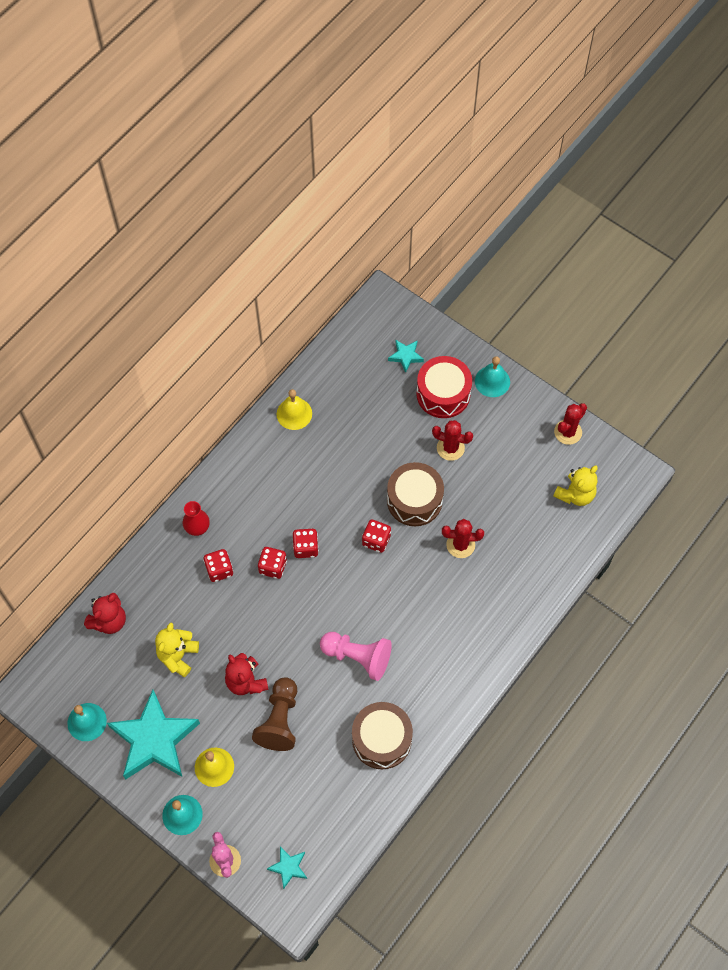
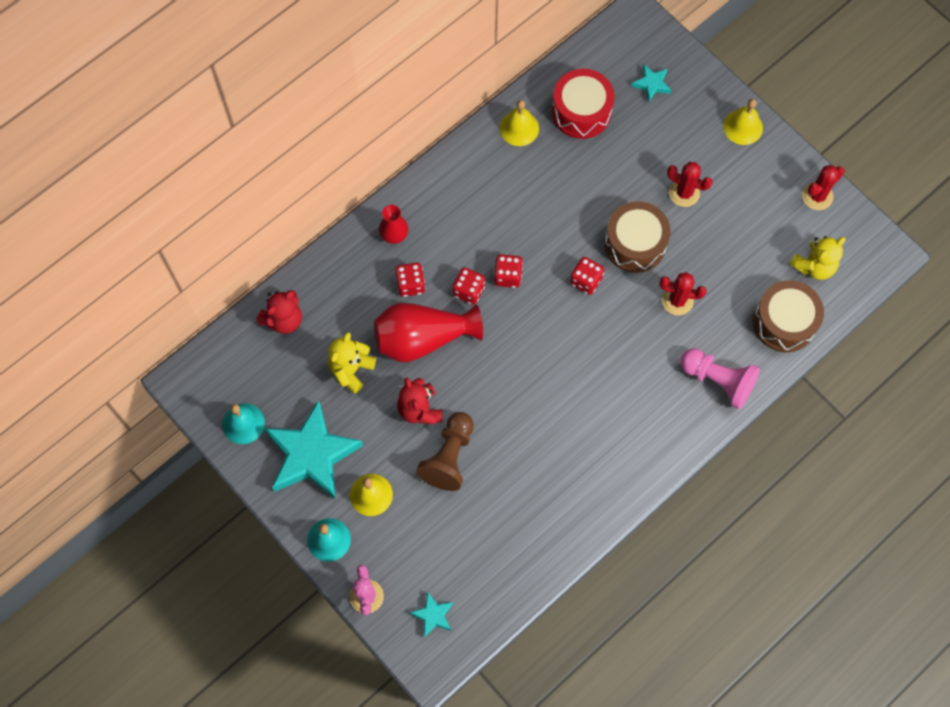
camera: 10 degrees right, 5 degrees up
(238, 617) = (423, 338): none -> red vase
(358, 657) = (544, 403): pink pawn -> pink pawn (718, 381)
(381, 739) = (556, 496): brown drum -> brown drum (784, 322)
(443, 394) = (686, 132): red drum -> red drum (581, 111)
(492, 381) = (743, 127): turquoise bell -> yellow bell

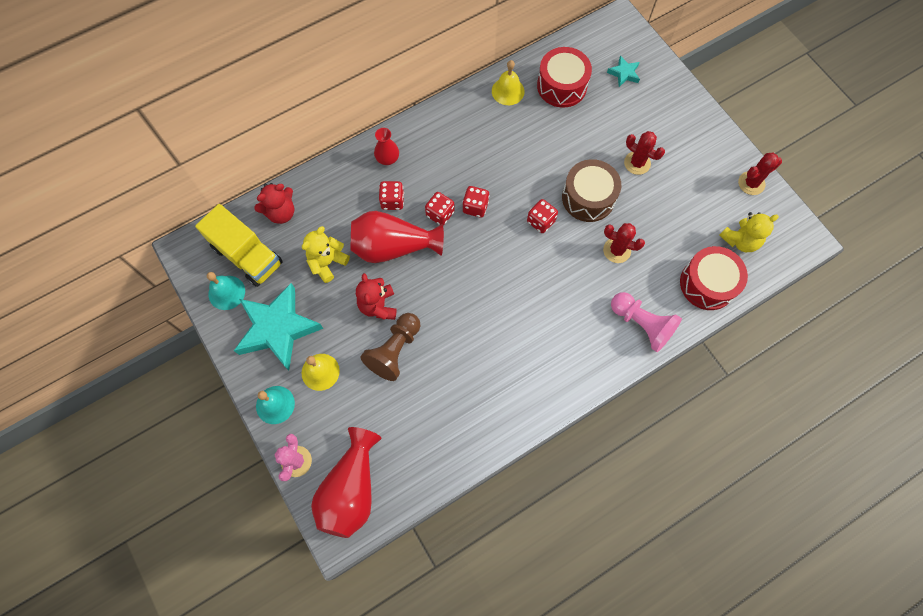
camera: 10 degrees right, 0 degrees up
(257, 376) = (247, 255): none -> yellow truck
(433, 615) = (351, 489): turquoise star -> red vase
(743, 127) = (695, 118): yellow bell -> none
(784, 322) = (707, 284): brown drum -> red drum

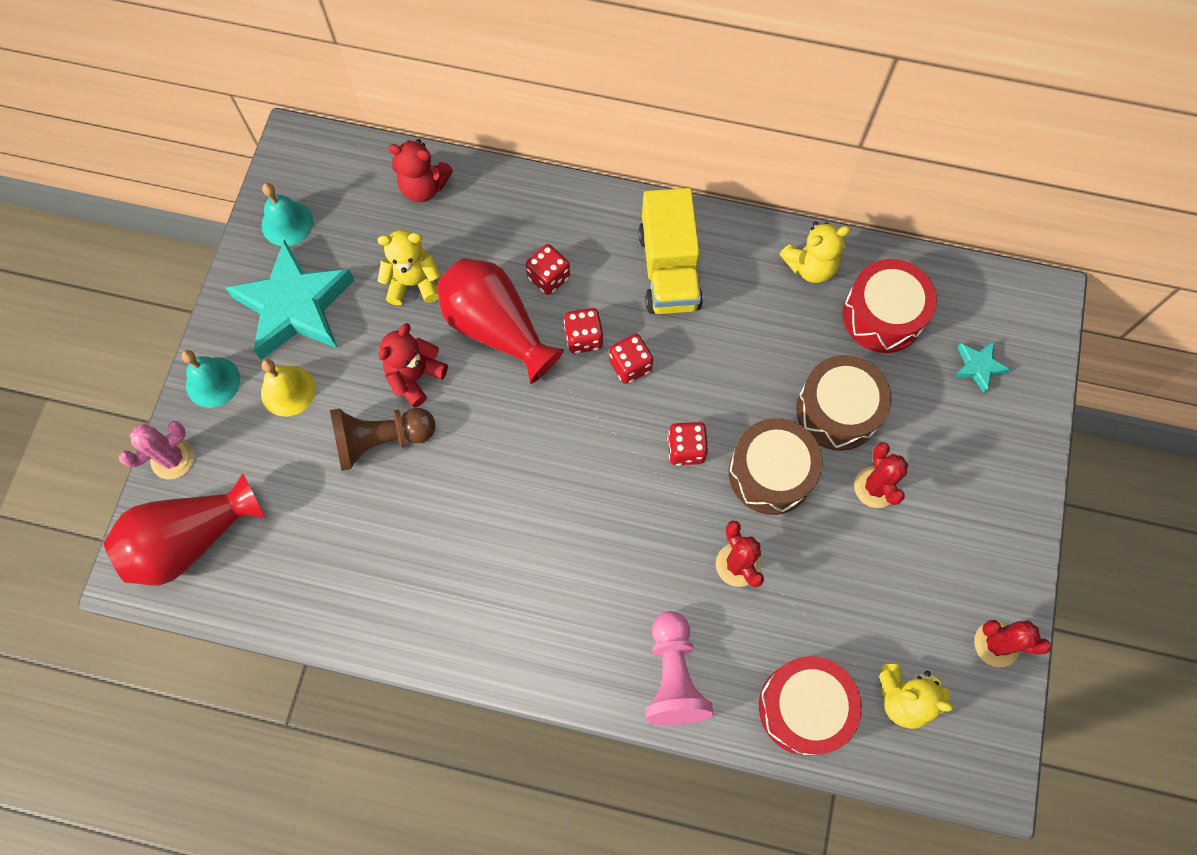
camera: 45 degrees right, 0 degrees up
(247, 255) = (345, 203): yellow truck -> yellow truck (669, 270)
(387, 158) = (593, 226): red vase -> none
(508, 91) = (810, 266): yellow bell -> yellow teddy bear
(587, 144) = (837, 411): none -> brown drum

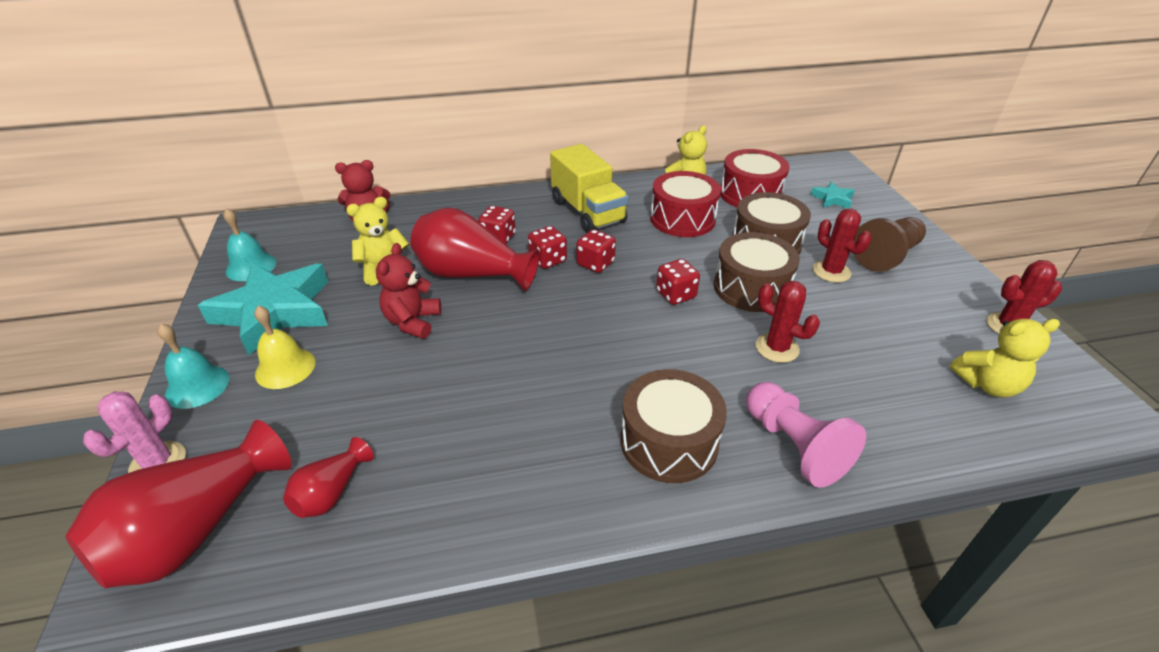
camera: 25 degrees left, 30 degrees down
(291, 549) = (331, 492): none -> red vase
(381, 440) = (399, 373): brown pawn -> brown pawn (886, 256)
(571, 622) = (669, 442): none -> brown drum
(804, 708) = (923, 423): red drum -> red drum (682, 219)

